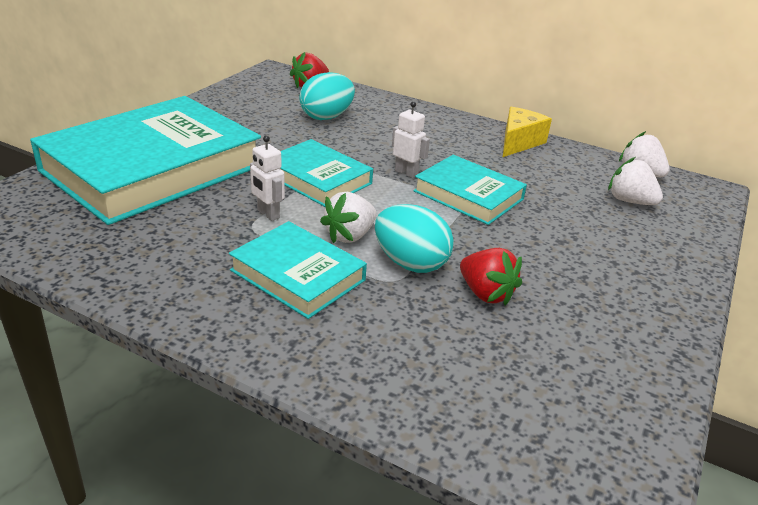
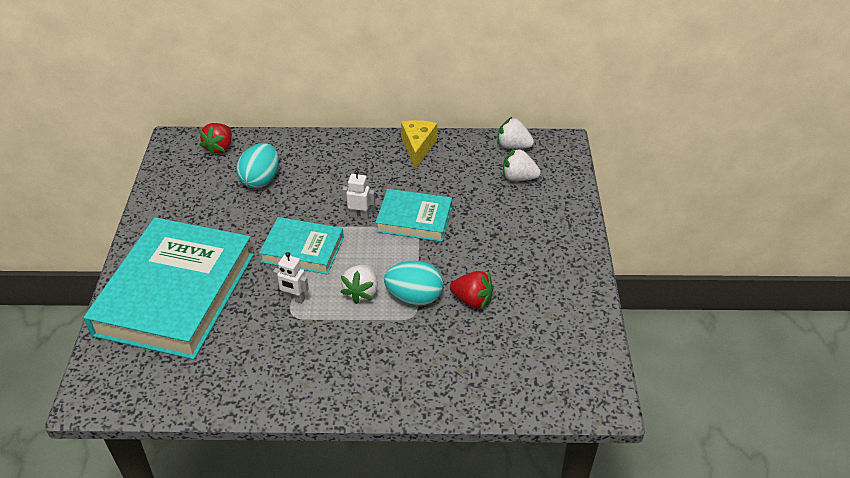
camera: 25 degrees left, 10 degrees up
(297, 275) = (352, 340): turquoise book -> none

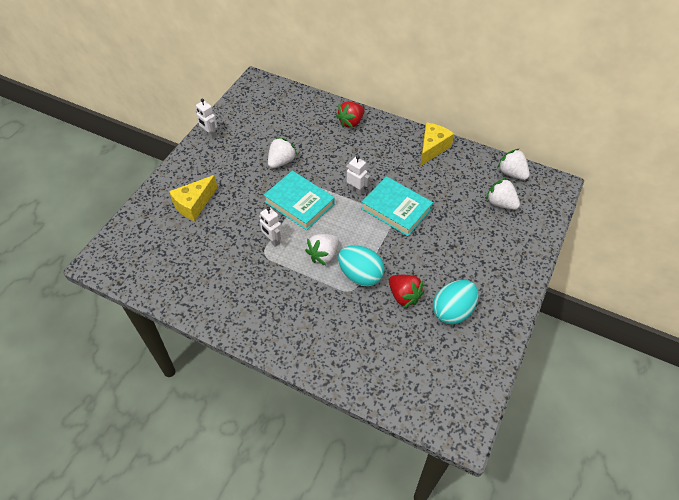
camera: 25 degrees right, 10 degrees up
(150, 214) = (209, 135): none -> white robot
(175, 294) = (194, 204): turquoise book -> yellow cheese
(219, 148) = (284, 98): red strawberry -> red strawberry (351, 122)
(256, 214) = (281, 161): none -> white strawberry
(261, 180) = (299, 134): turquoise egg -> turquoise egg (452, 311)

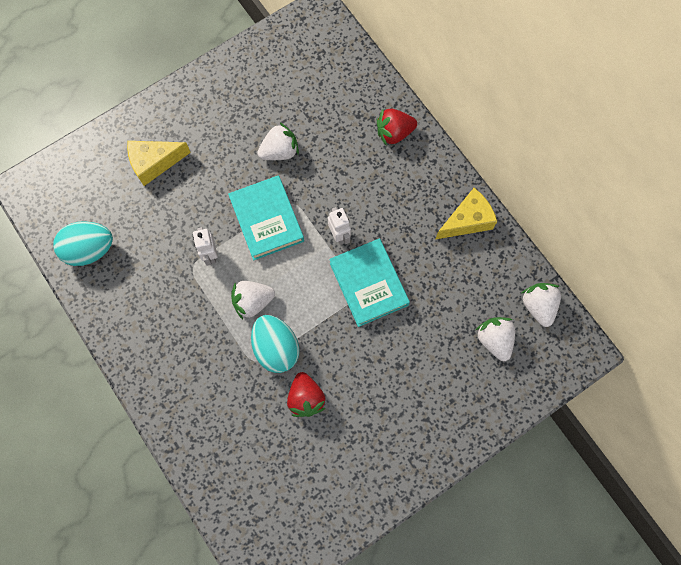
camera: 30 degrees right, 20 degrees up
(209, 135) = (221, 71): white robot -> none
(452, 311) = (345, 444): turquoise egg -> turquoise egg (89, 249)

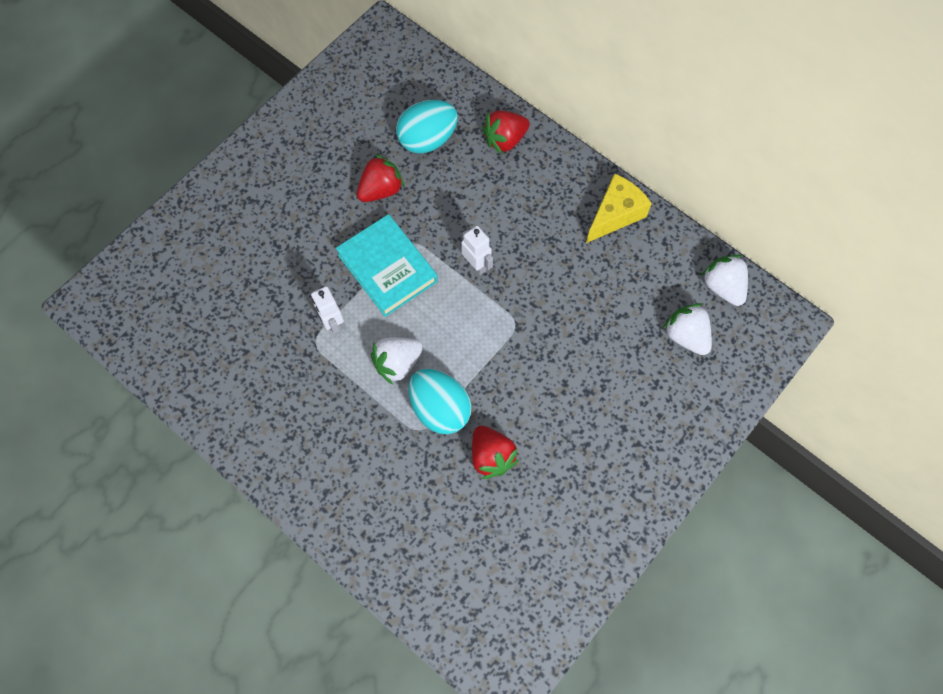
camera: 15 degrees left, 5 degrees down
(89, 249) = (186, 353): turquoise egg -> turquoise egg (427, 139)
(154, 163) = (238, 237): yellow cheese -> none
(280, 151) = (381, 190): white strawberry -> red strawberry
(368, 284) = (525, 310): turquoise book -> none

